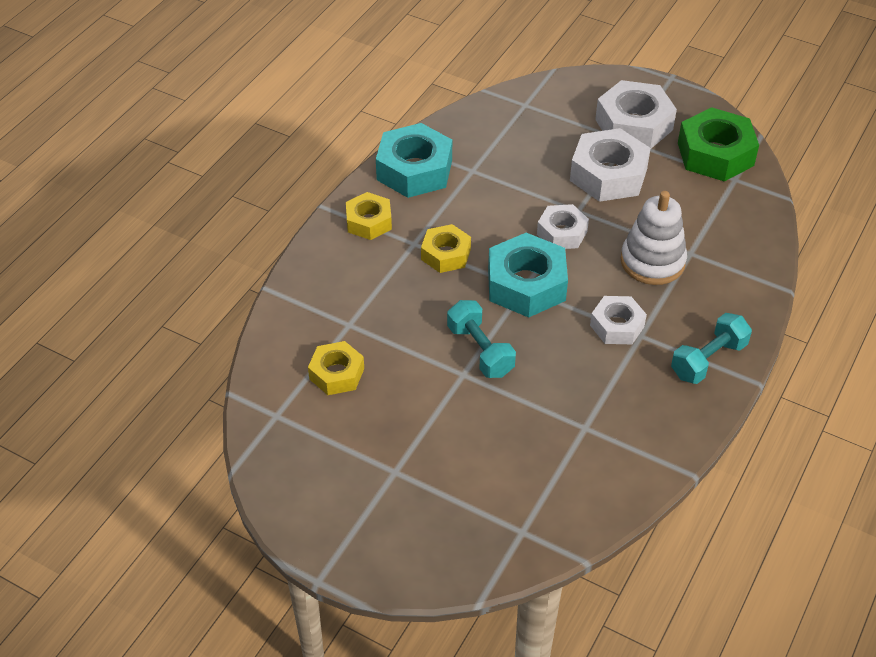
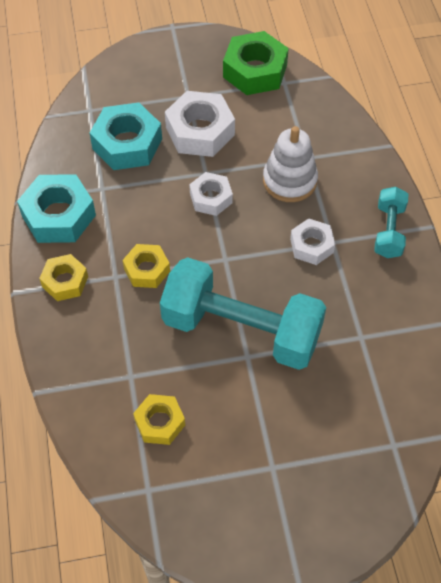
camera: 40 degrees left, 10 degrees up
(480, 350) = (241, 329): turquoise dumbbell -> turquoise dumbbell, size x2.07
(526, 284) = (224, 255): turquoise nut -> turquoise nut (127, 144)
(634, 124) = (181, 80): white nut -> none

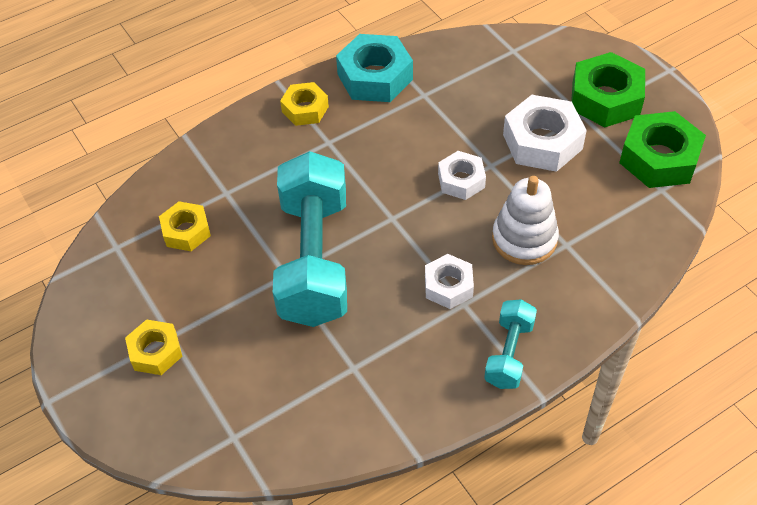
camera: 70 degrees right, 5 degrees down
(127, 144) = (489, 92): turquoise nut -> none
(147, 270) = (347, 162): yellow nut -> yellow nut (155, 352)
(178, 75) = (605, 99): none -> green nut
(389, 231) = (509, 353): turquoise dumbbell -> turquoise dumbbell turned 60 degrees counterclockwise

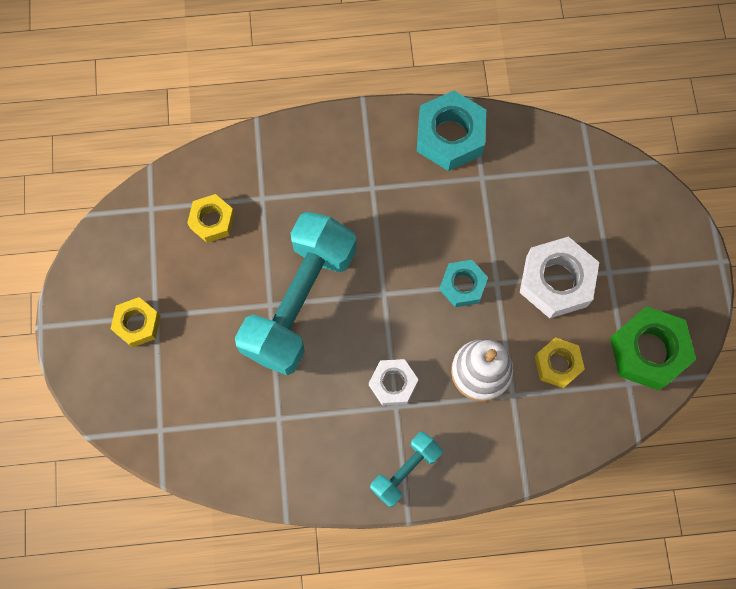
camera: 25 degrees right, 20 degrees up
(305, 109) = (371, 142): yellow nut -> yellow nut (557, 364)
(461, 180) = (462, 285): white nut -> turquoise nut
(605, 99) = (641, 263): green nut -> none

